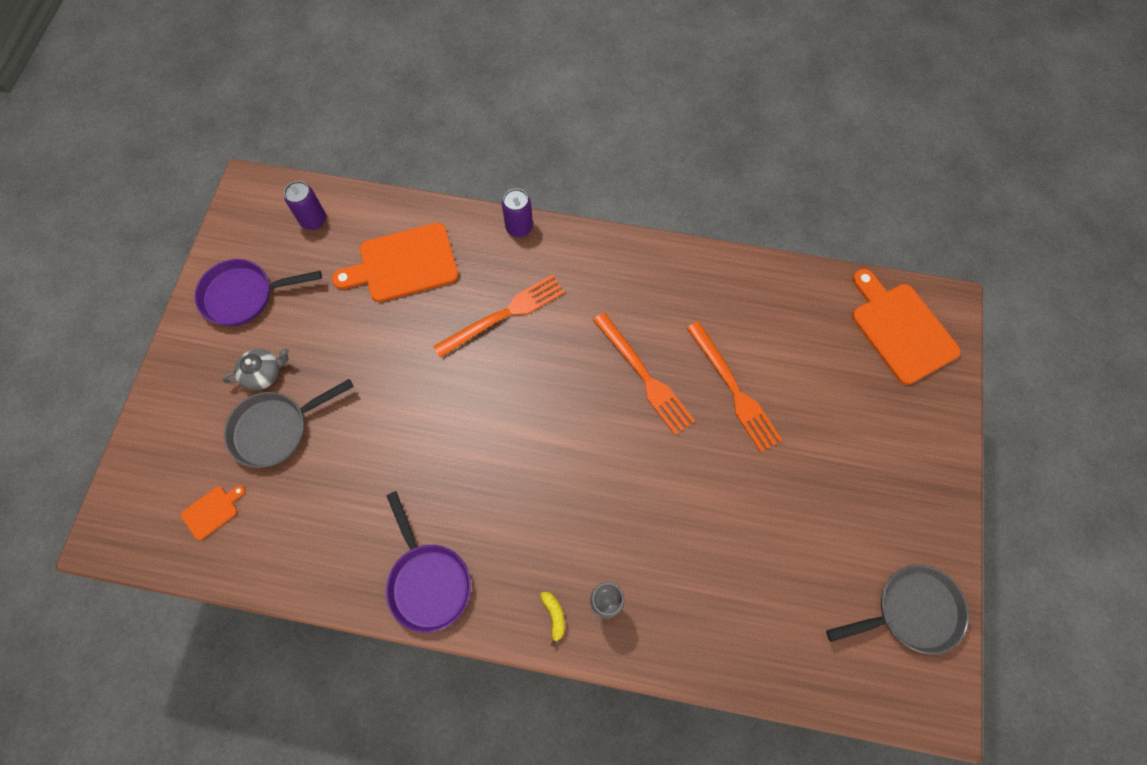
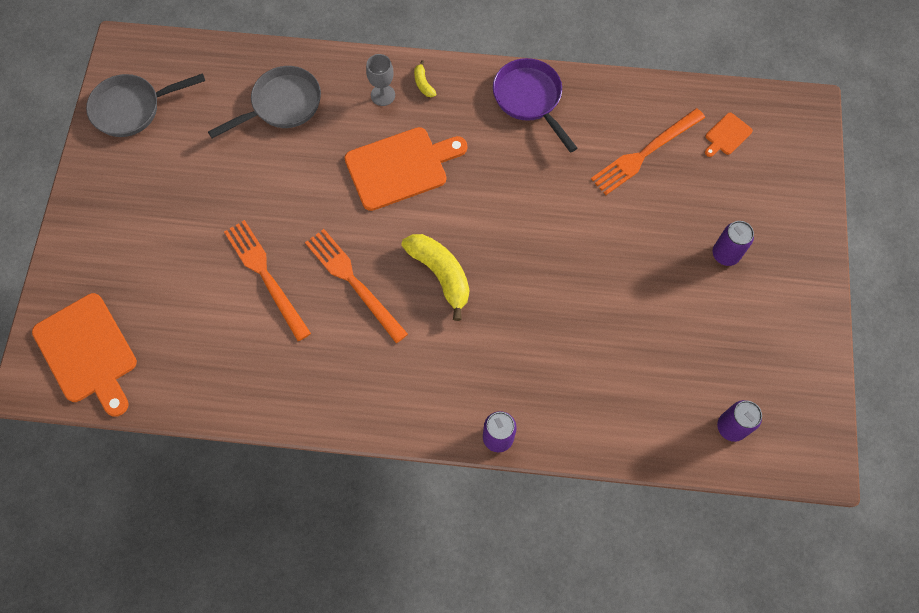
camera: 175 degrees right, 0 degrees up
(244, 295) = (774, 332): purple pan -> none
(263, 373) = (725, 254): grey teapot -> purple can
(276, 429) = (695, 205): grey pan -> grey pan (282, 105)
(403, 264) = (617, 382): orange cutting board -> orange cutting board (400, 167)
(504, 315) = (500, 333): orange fork -> orange fork (645, 153)
(555, 376) = (441, 274): none -> yellow banana

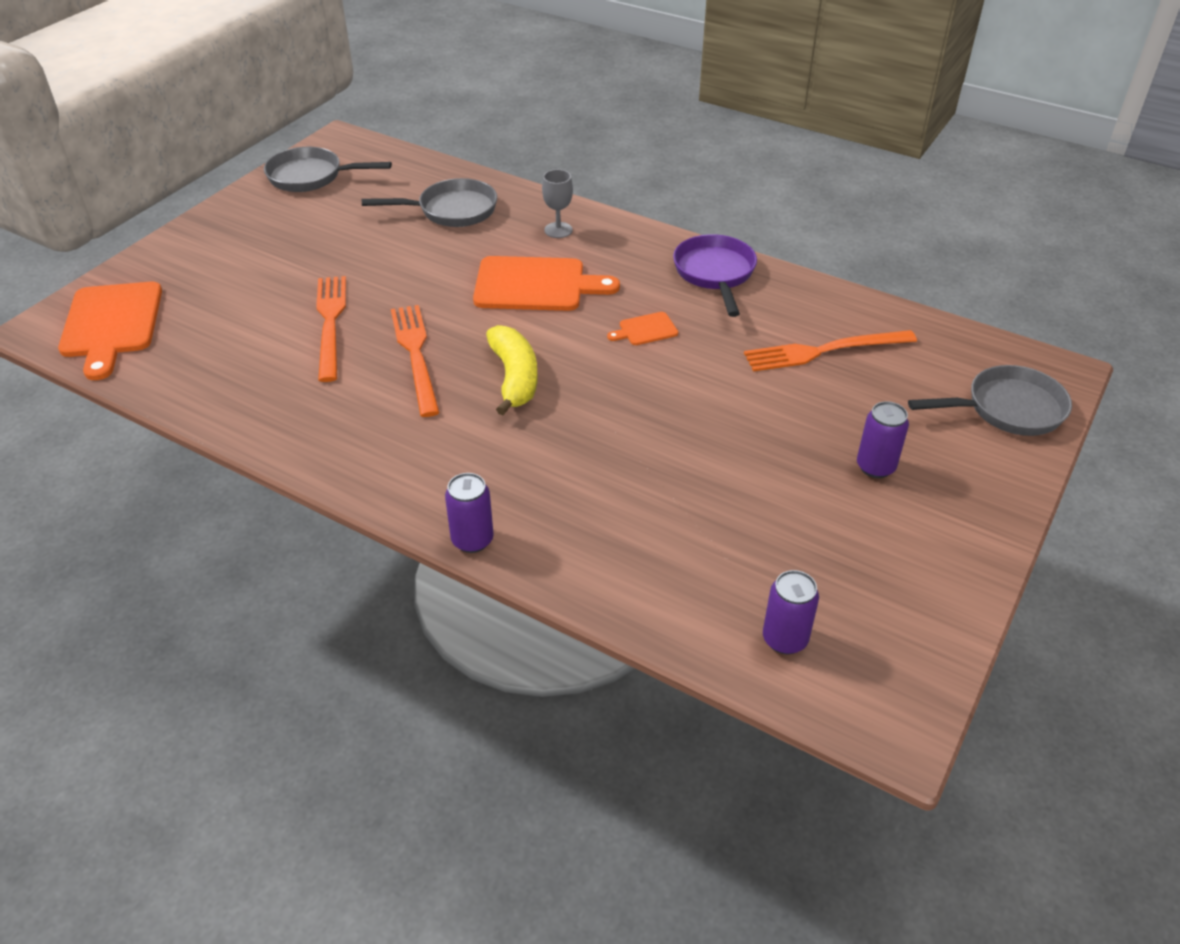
camera: 25 degrees right, 25 degrees down
(423, 83) = (607, 233): yellow banana -> none
(727, 135) = (937, 365): orange cutting board -> orange cutting board (645, 329)
(788, 161) = (1007, 409): none -> grey pan

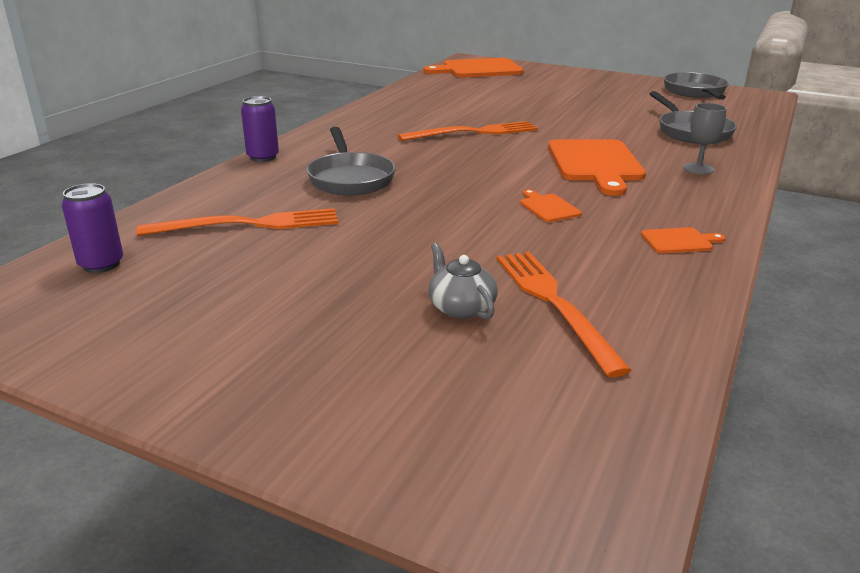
camera: 85 degrees right, 15 degrees down
(330, 323) = (503, 110): orange fork -> orange fork (248, 224)
(514, 378) = (453, 161): yellow banana -> none
(715, 274) = (679, 241): purple pan -> orange cutting board
(836, 397) = (461, 307): none -> grey teapot
(875, 467) = (331, 326): purple can -> none
(1007, 409) = (463, 457): grey pan -> grey pan (350, 178)

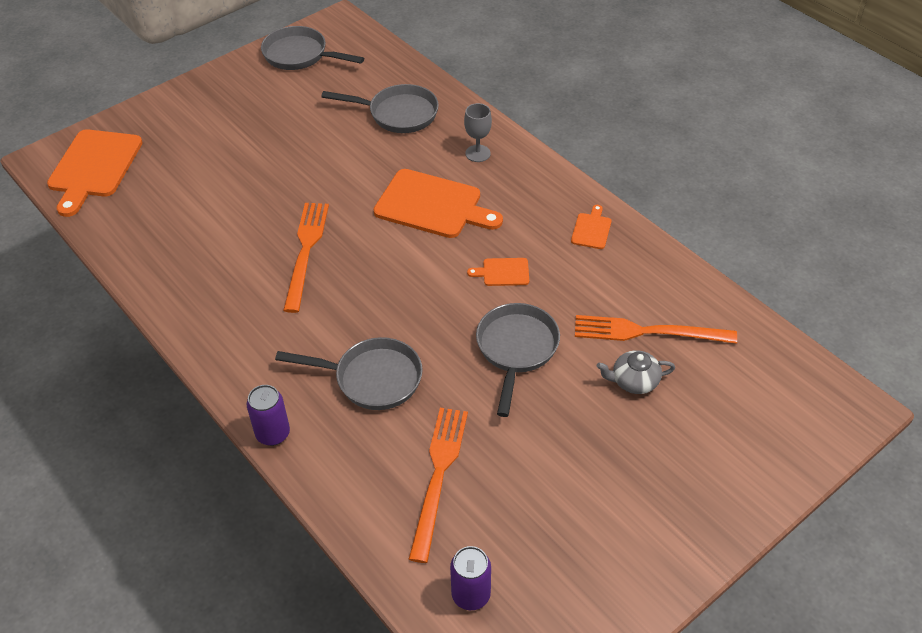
camera: 65 degrees left, 20 degrees up
(445, 232) = (516, 350): none -> grey pan

